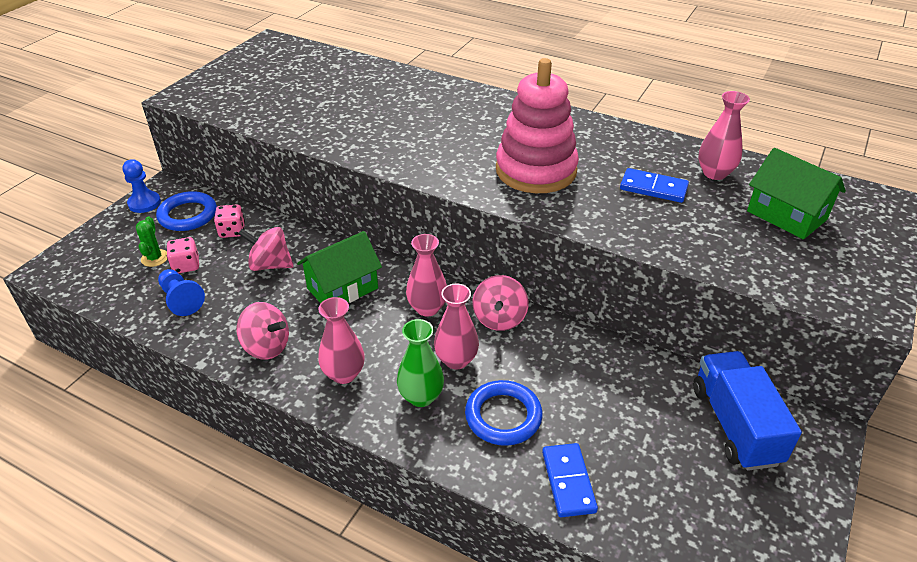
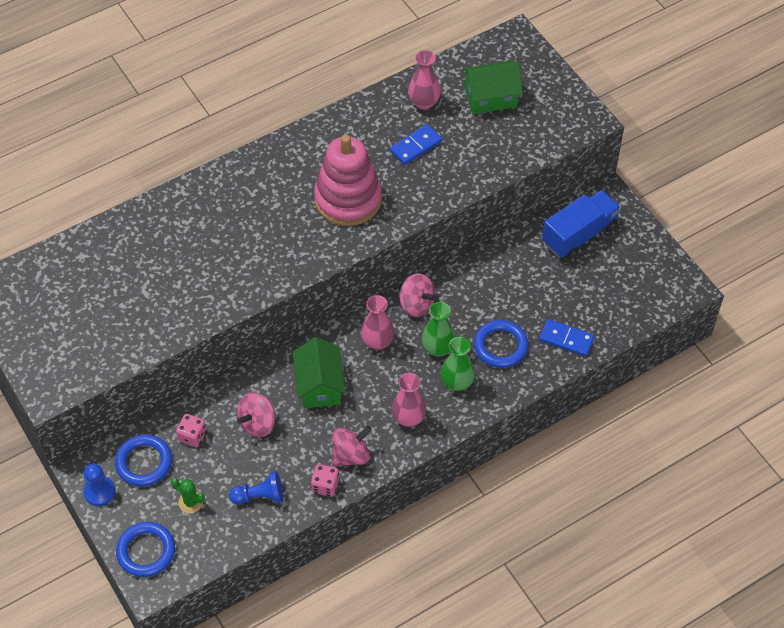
camera: 60 degrees left, 15 degrees up
(87, 252) = (146, 551): none -> blue ring
(186, 265) = (217, 482): pink dice -> pink dice (325, 486)
(456, 360) = (438, 348): pink vase -> green vase
(735, 425) = (579, 235): blue truck -> blue truck turned 120 degrees clockwise

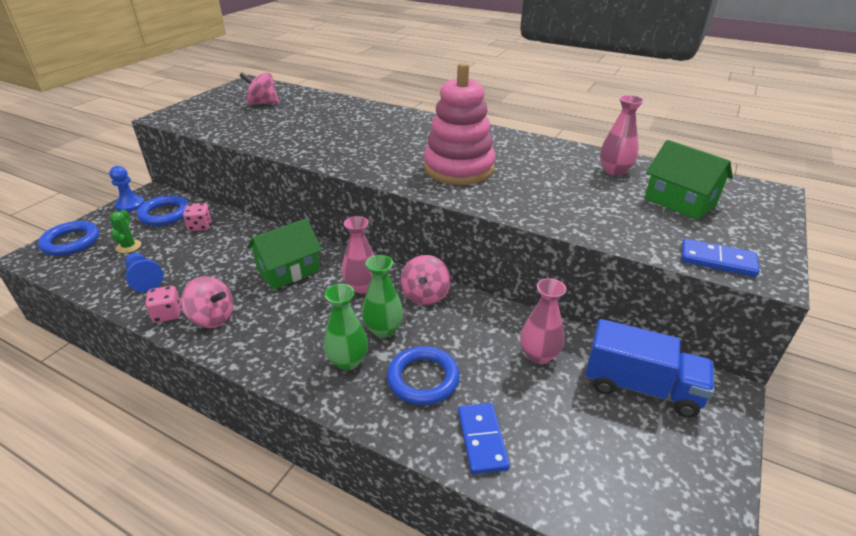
camera: 60 degrees right, 20 degrees down
(257, 423) = (228, 252): pink spinning top -> pink spinning top (263, 103)
(408, 418) = (279, 341): pink vase -> pink vase (539, 355)
(415, 146) = (561, 181): blue domino -> blue domino (717, 260)

